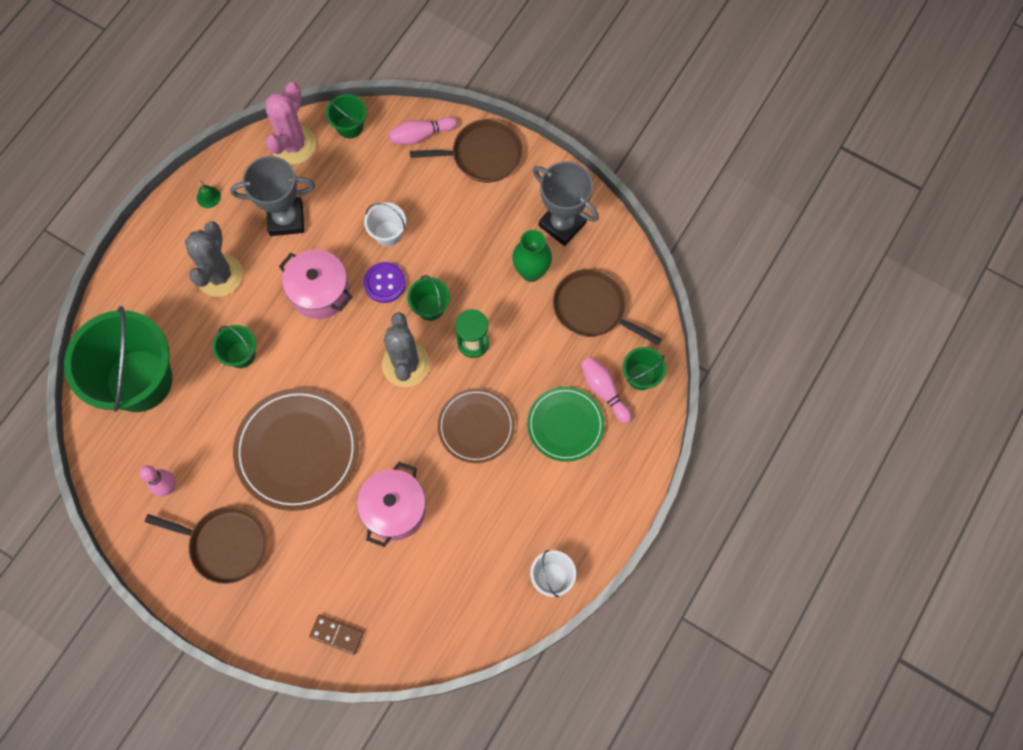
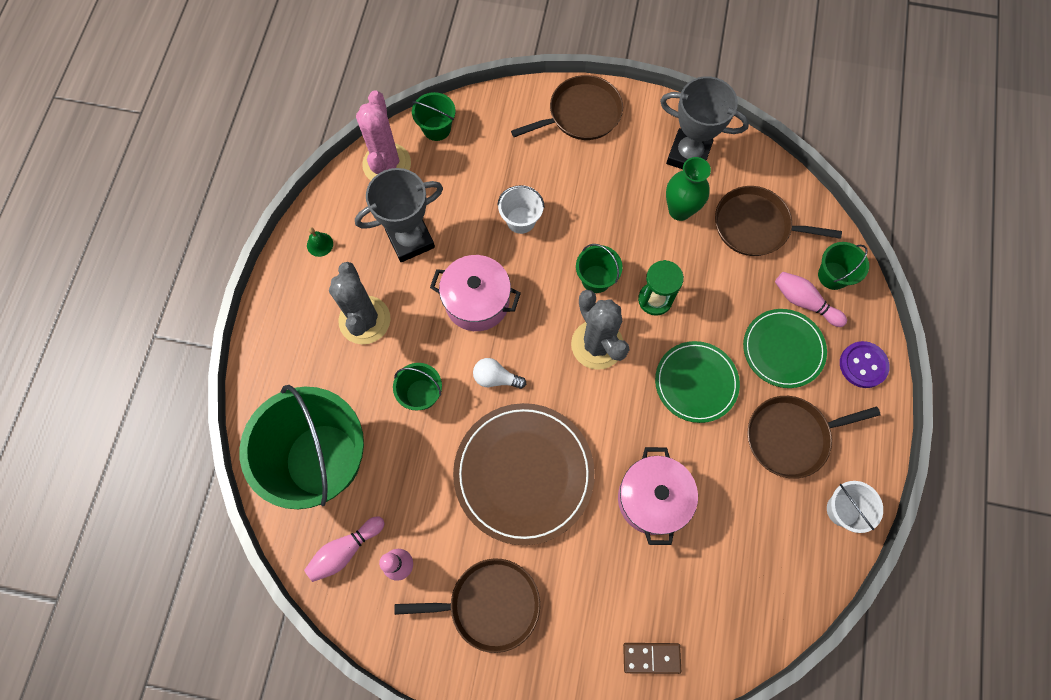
camera: 20 degrees left, 0 degrees up
(308, 363) = (496, 378): none -> white light bulb
(385, 283) = (539, 270): purple button -> purple button (863, 365)
(421, 135) = (512, 114): pink bowling pin -> pink bowling pin (345, 550)
(476, 426) = (696, 382): brown plate -> green plate
(536, 501) = (791, 437): none -> brown pan

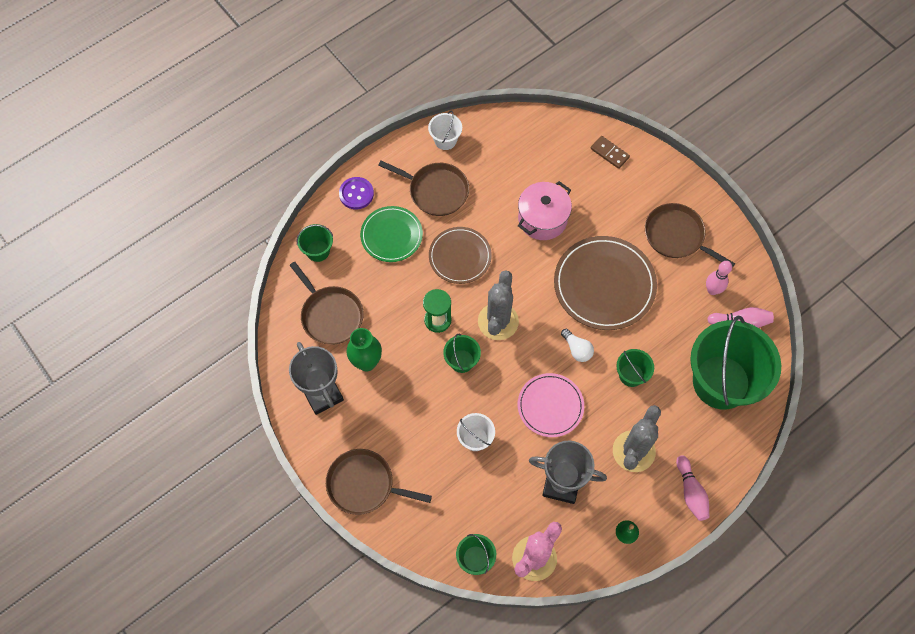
camera: 140 degrees left, 5 degrees down
(477, 302) = (550, 406): pink pot -> pink plate
(696, 382) = (460, 256): green plate -> brown plate
(804, 302) = (351, 250): pink bowling pin -> pink bowling pin (691, 492)

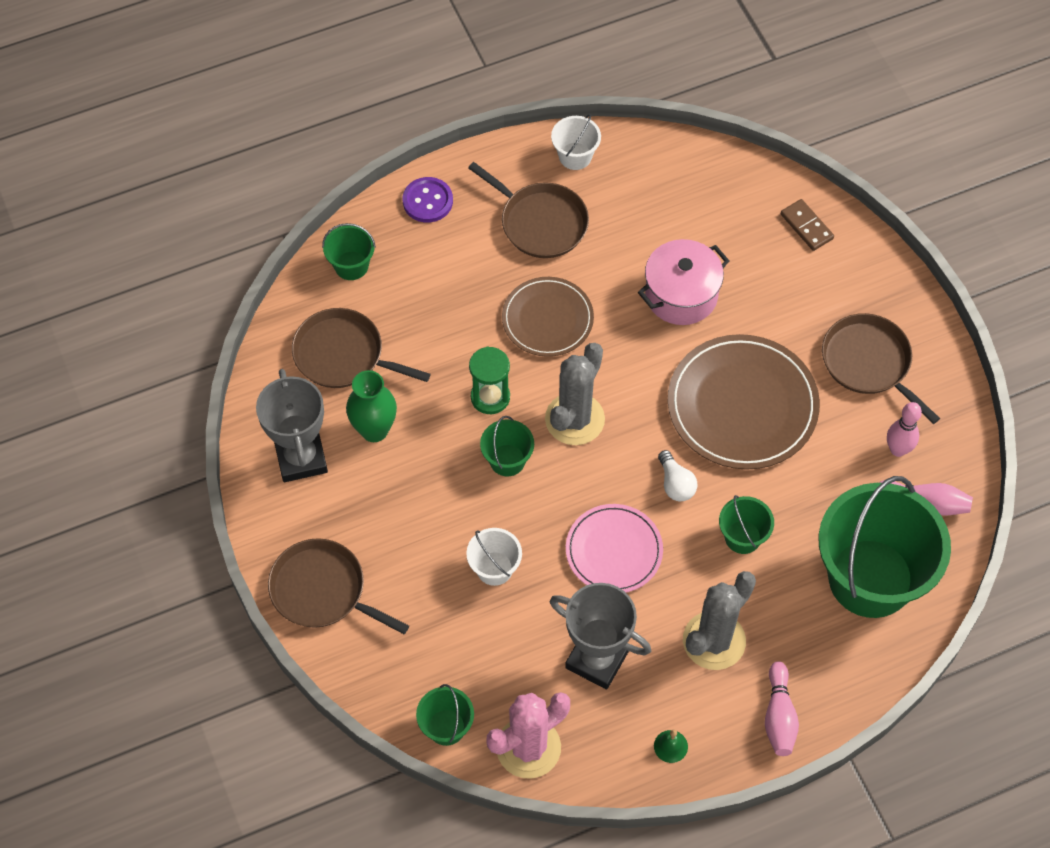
camera: 15 degrees right, 5 degrees down
(330, 315) = (343, 355): brown pan -> brown pan turned 135 degrees clockwise
(391, 235) = (460, 268): green plate -> none

